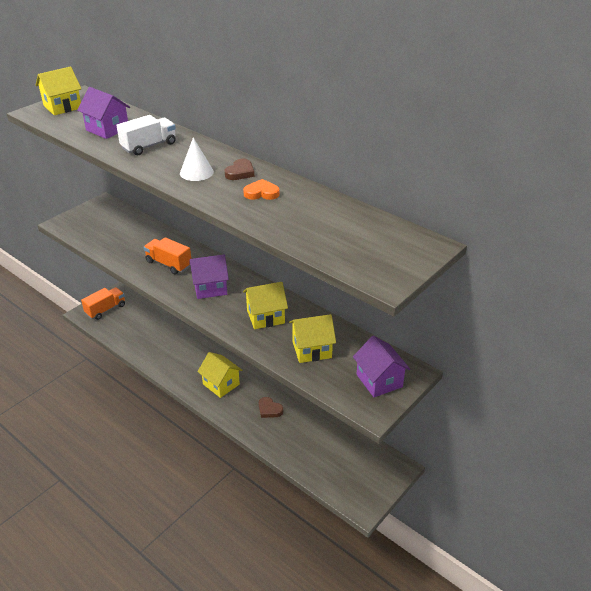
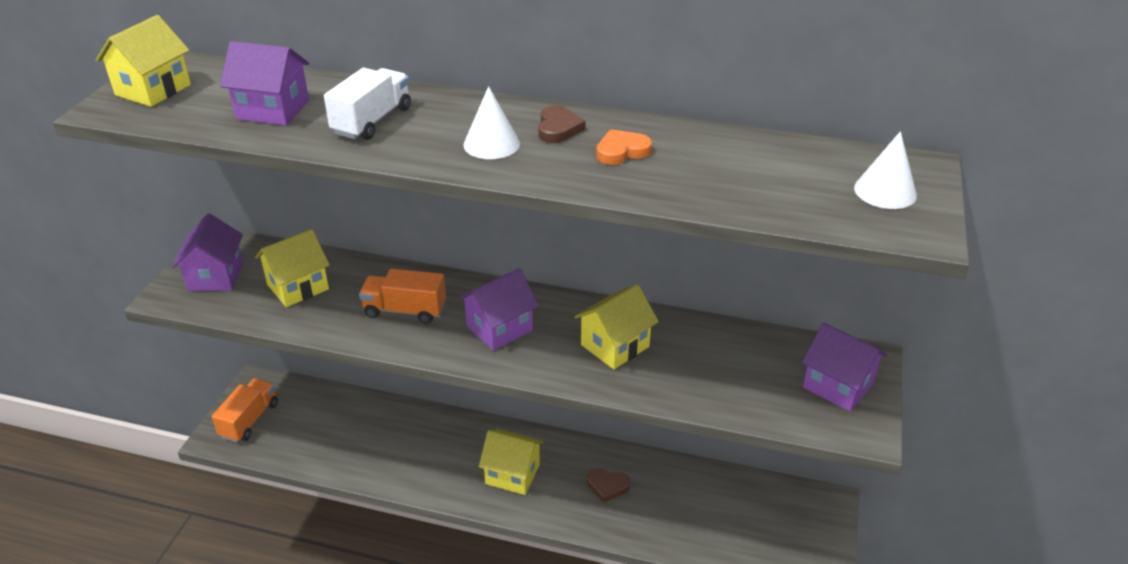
camera: 25 degrees left, 0 degrees up
(90, 220) = (215, 276): none -> purple house
(312, 349) = (717, 372): yellow house -> yellow house (298, 287)
(391, 254) = (885, 191): none -> white cone

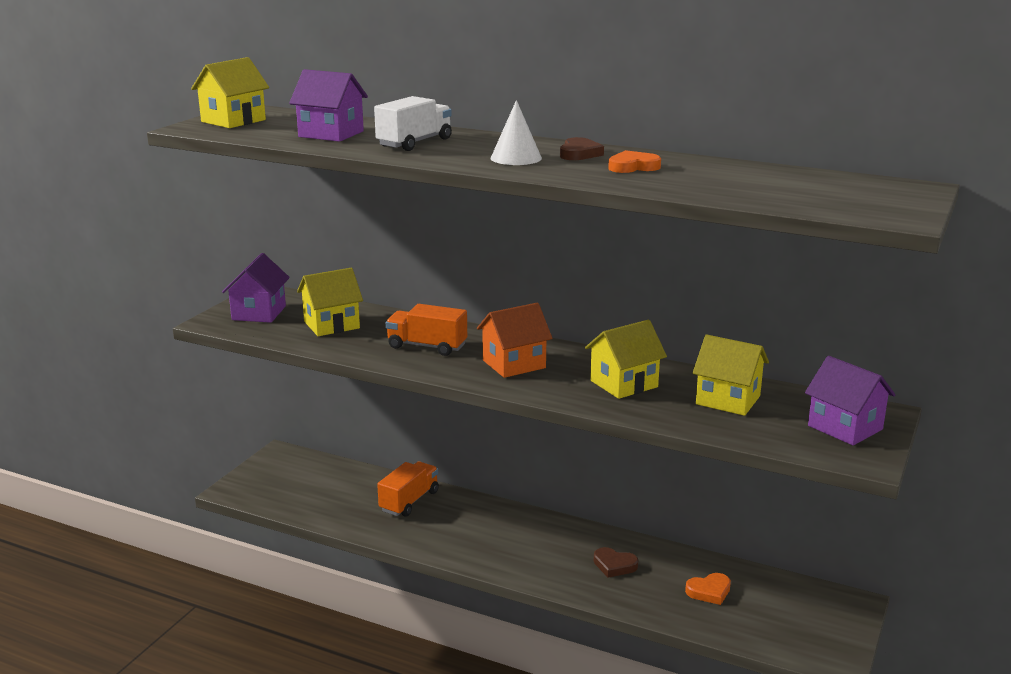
camera: 10 degrees right, 15 degrees down
(249, 420) = (268, 480): orange truck -> orange truck (409, 501)
(499, 328) = (514, 364): purple house -> orange house
(512, 474) = (518, 546): yellow house -> yellow house (728, 400)
(699, 506) = (709, 591): none -> orange heart
(885, 191) = (875, 197): white cone -> none

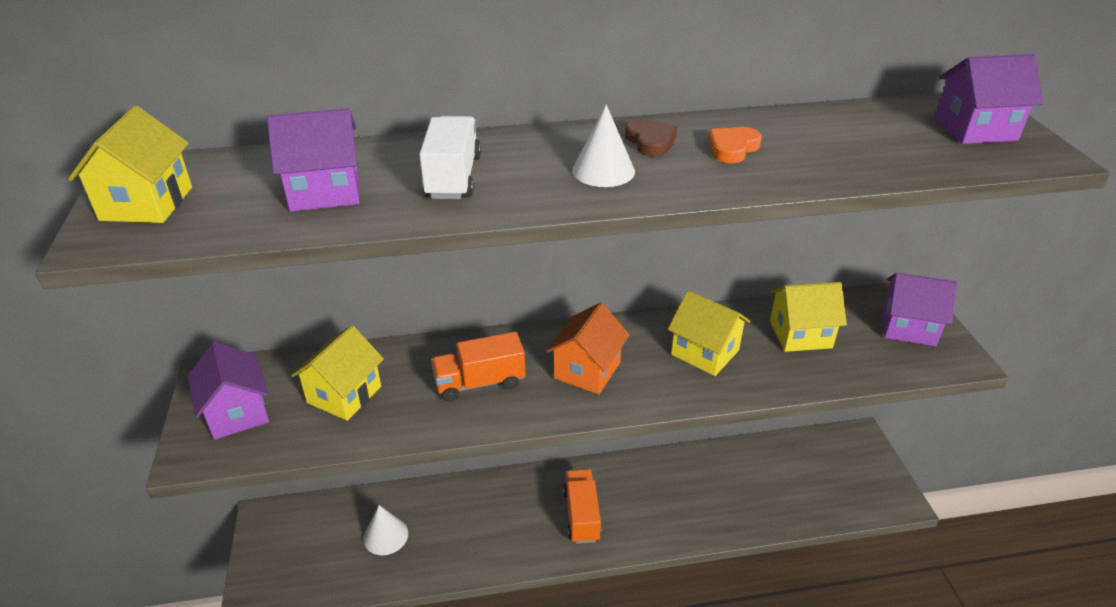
camera: 35 degrees left, 15 degrees up
(349, 496) = (386, 536): none -> white cone
(409, 501) = (450, 511): orange truck -> orange truck (581, 515)
(614, 565) = (680, 491): brown heart -> none
(624, 384) = (705, 352): yellow house -> yellow house turned 75 degrees counterclockwise
(709, 591) = (767, 480): orange heart -> none
(870, 196) = (975, 129): none -> purple house

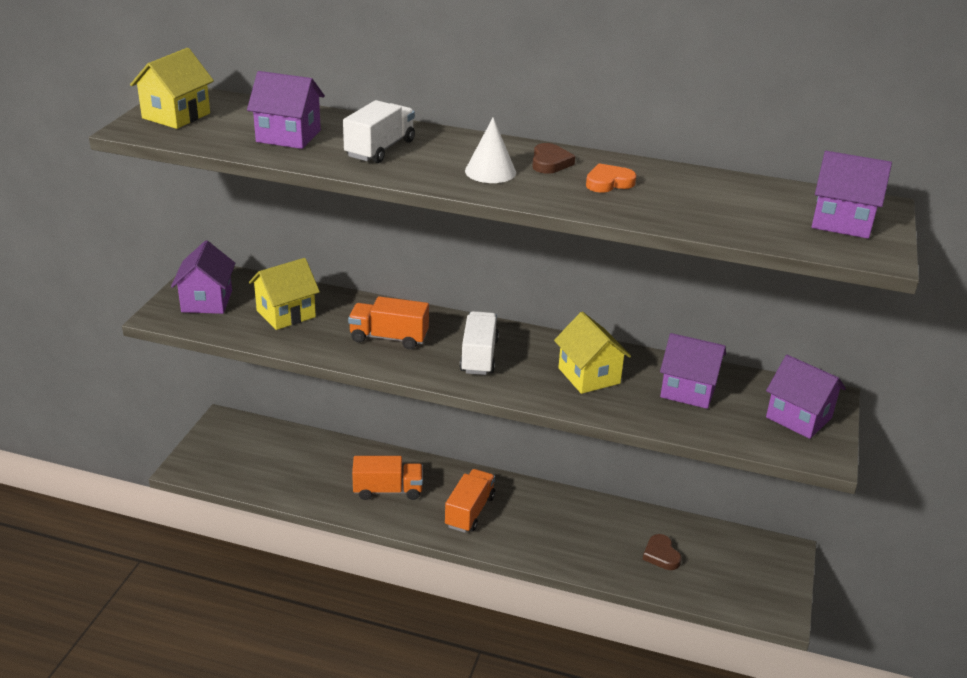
camera: 25 degrees right, 5 degrees down
(386, 536) = (303, 466): white cone -> none
(489, 526) = (388, 490): none -> orange truck
(587, 370) = (479, 356): orange house -> white truck
(772, 486) = (661, 555): none -> brown heart
(800, 334) = (688, 390): yellow house -> purple house

